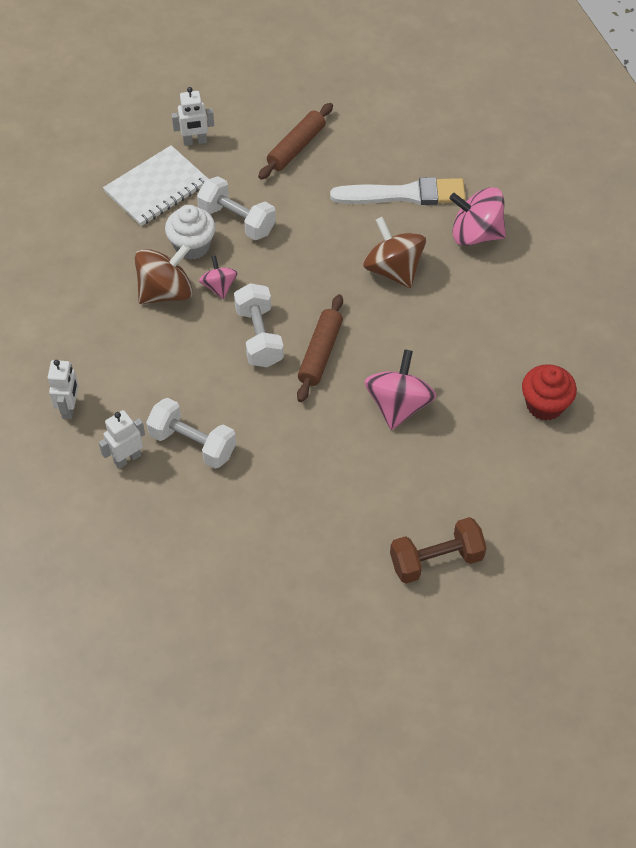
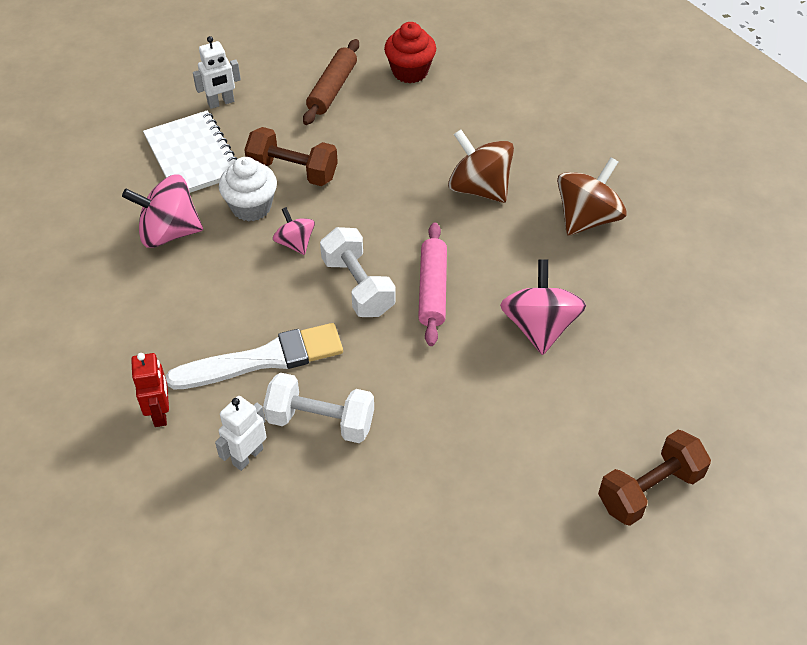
camera: 15 degrees left, 5 degrees down
(69, 408) = (160, 413): white robot -> red robot
(157, 188) = (193, 156): white notebook -> white notebook turned 60 degrees counterclockwise
(165, 292) = (236, 260): brown spinning top -> brown spinning top (587, 218)
(237, 220) = (293, 171): white dumbbell -> brown dumbbell
(320, 353) = (432, 290): brown rolling pin -> pink rolling pin
(404, 194) = (462, 113): white brush -> white brush (263, 359)
(475, 234) = (551, 137): pink spinning top -> pink spinning top (169, 232)
(544, 405) = (695, 292): red cupcake -> red cupcake (410, 71)

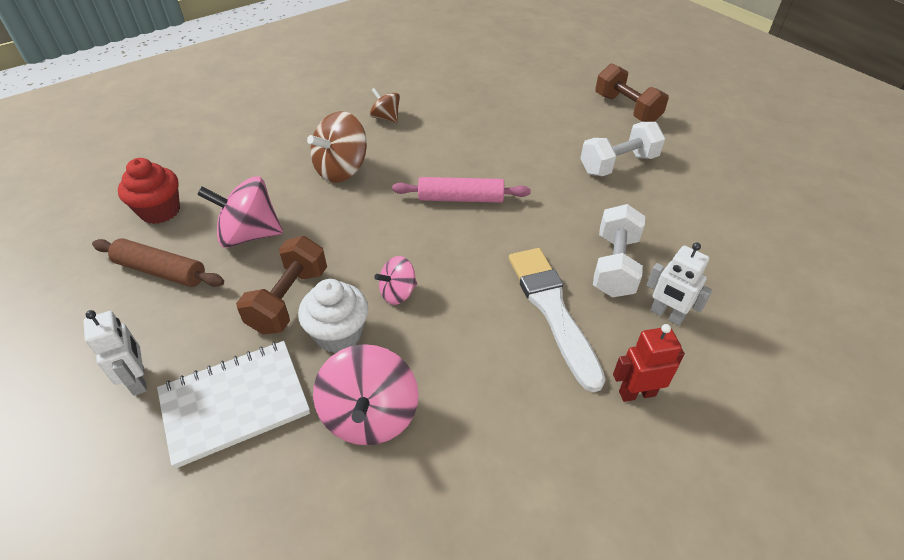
camera: 90 degrees left, 5 degrees down
(358, 286) = (457, 245): white dumbbell -> white dumbbell (618, 164)
(539, 326) = (497, 145): pink spinning top -> pink spinning top (250, 235)
(587, 218) = (386, 118): brown spinning top -> brown spinning top, size x0.57

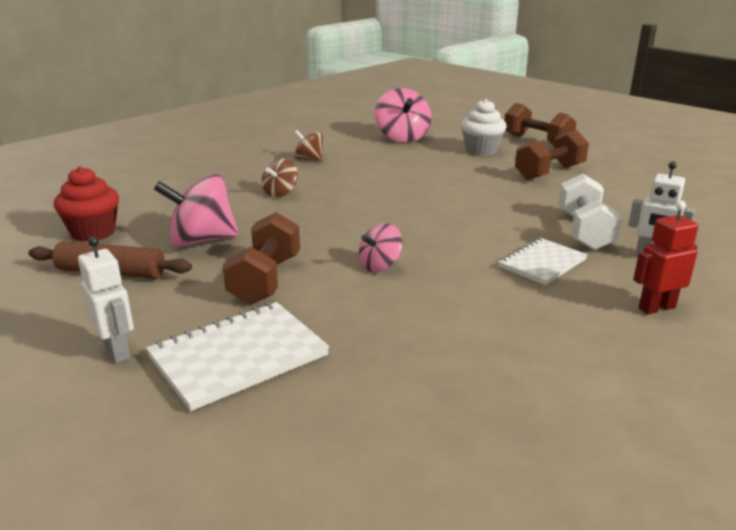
camera: 10 degrees left, 20 degrees down
(339, 334) = (331, 298): white cupcake -> white cupcake (481, 150)
(342, 170) = (280, 193): brown spinning top -> brown spinning top, size x0.57
(370, 415) = (394, 350): pink spinning top -> pink spinning top (402, 137)
(460, 198) = (411, 202): pink rolling pin -> none
(552, 310) = (542, 263): white brush -> white notebook
(618, 164) = (549, 173): white dumbbell -> brown dumbbell

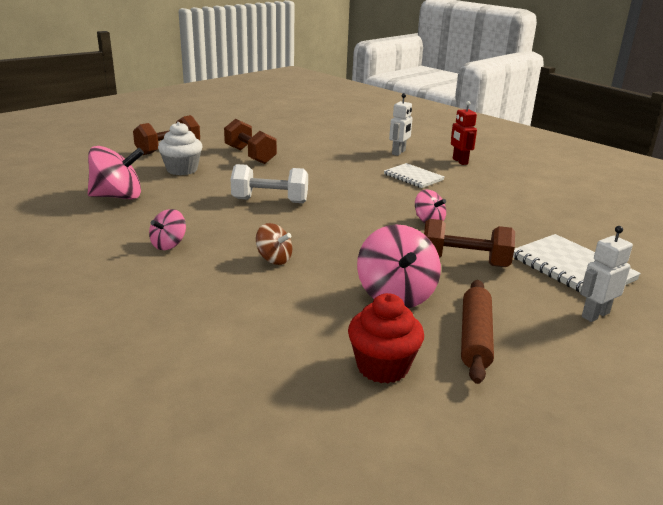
camera: 90 degrees left, 0 degrees up
(309, 159) = (169, 245): brown spinning top -> pink spinning top
(584, 231) = (363, 161): white dumbbell -> white dumbbell (270, 201)

